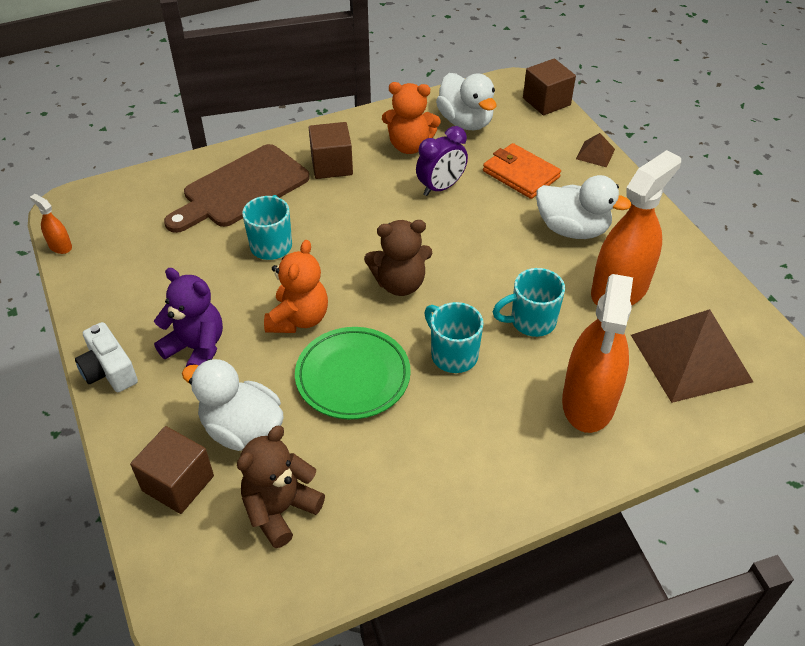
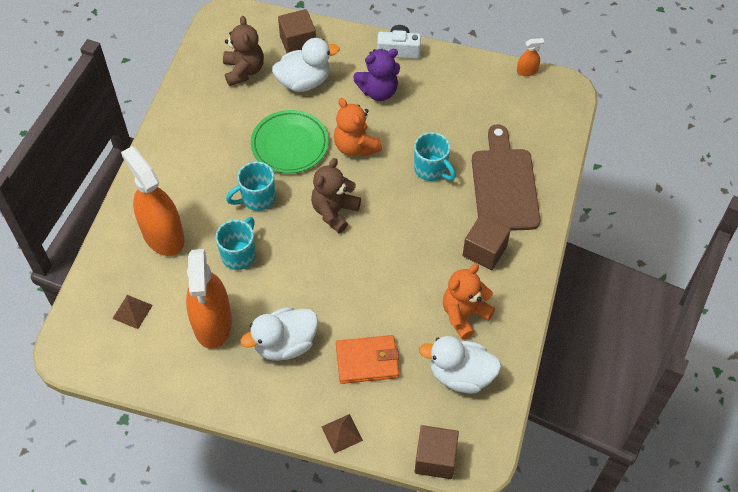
camera: 130 degrees right, 10 degrees up
(441, 187) = (400, 299): purple clock -> none
(453, 355) = (257, 198): turquoise mug -> turquoise mug turned 150 degrees clockwise
(691, 358) = (132, 311): brown pyramid -> brown pyramid, size x0.44

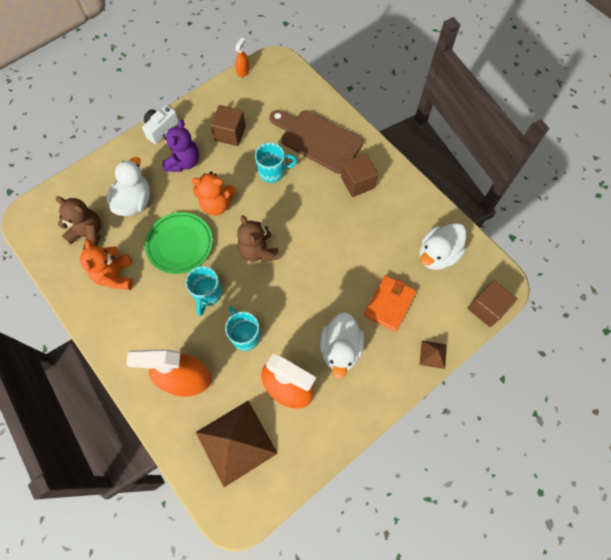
camera: 55 degrees left, 10 degrees up
(132, 311) = (236, 442): brown pyramid -> brown pyramid, size x2.27
(298, 43) = (97, 185): brown cube -> brown cube (230, 133)
(464, 314) = (395, 224): orange teddy bear -> orange teddy bear (115, 276)

